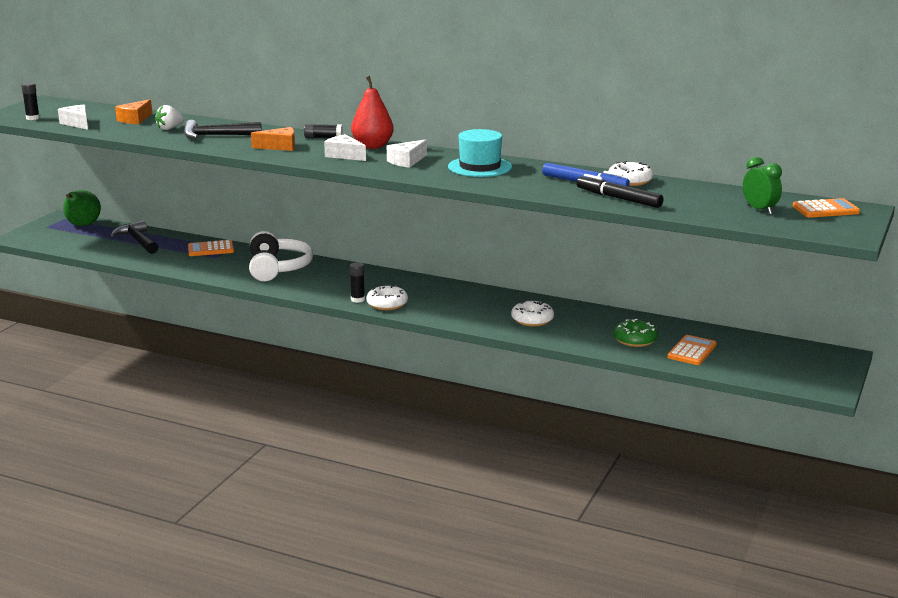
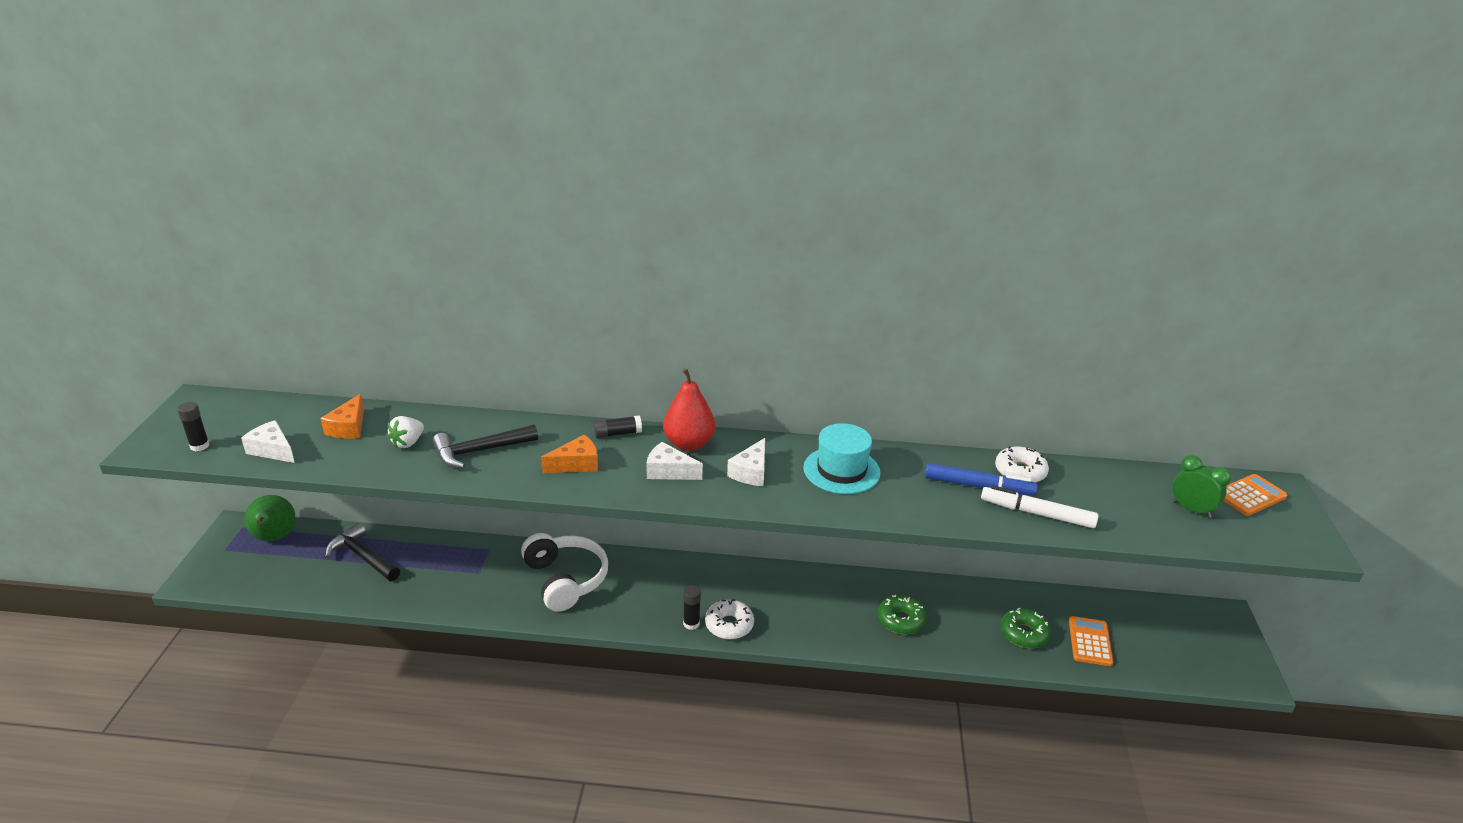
camera: 20 degrees left, 10 degrees up
(211, 249) = (464, 557): orange calculator -> none
(532, 320) = (901, 620): white donut -> green donut
(618, 198) = (1037, 513): black marker -> white marker

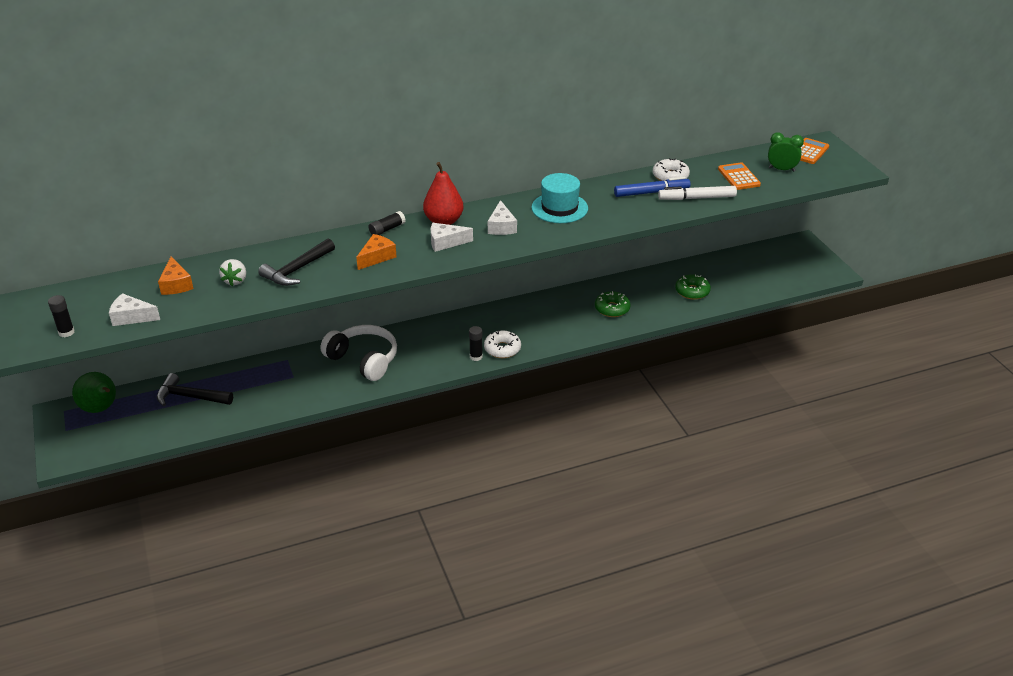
camera: 25 degrees left, 5 degrees up
(1090, 641) = (733, 283): orange calculator -> orange calculator (738, 177)

